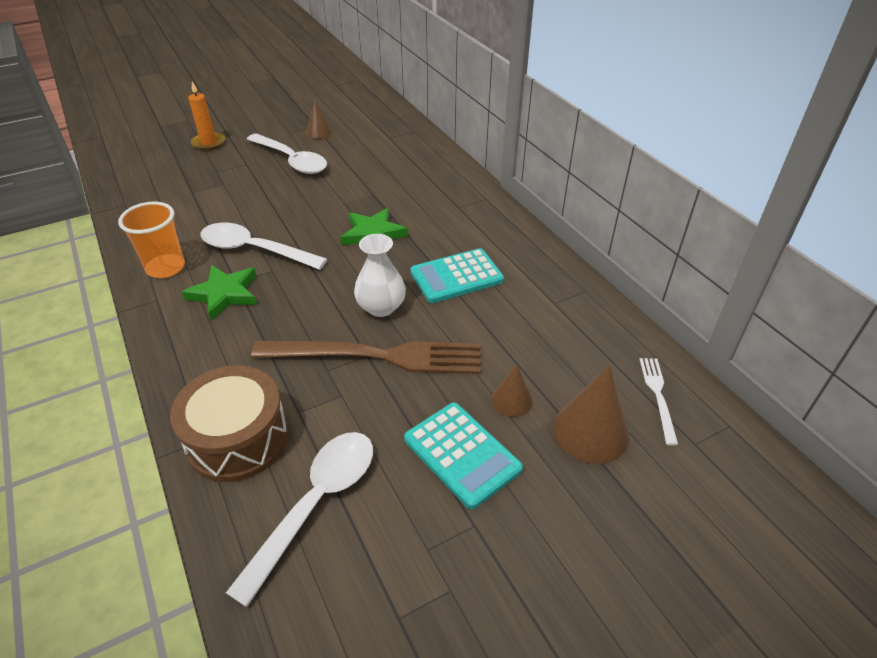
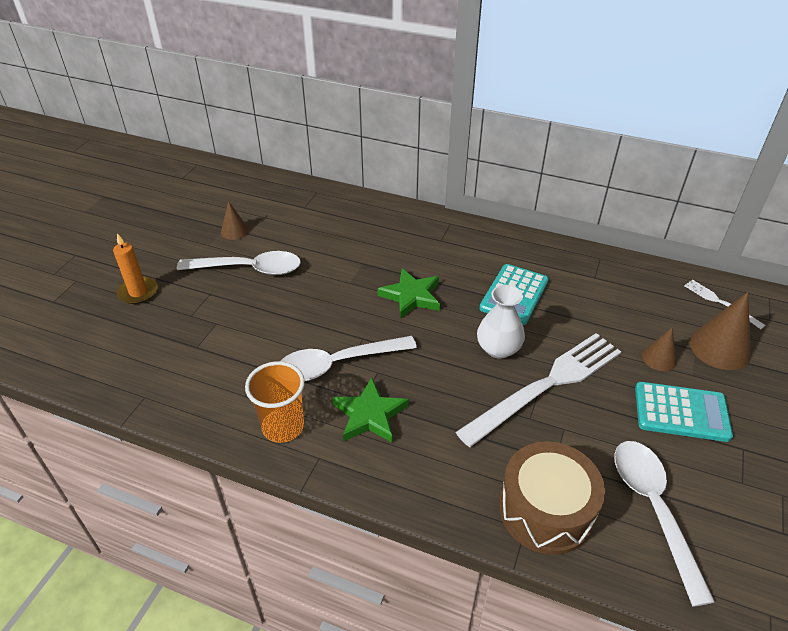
camera: 40 degrees left, 0 degrees up
(377, 356) = (546, 385): brown fork -> white fork

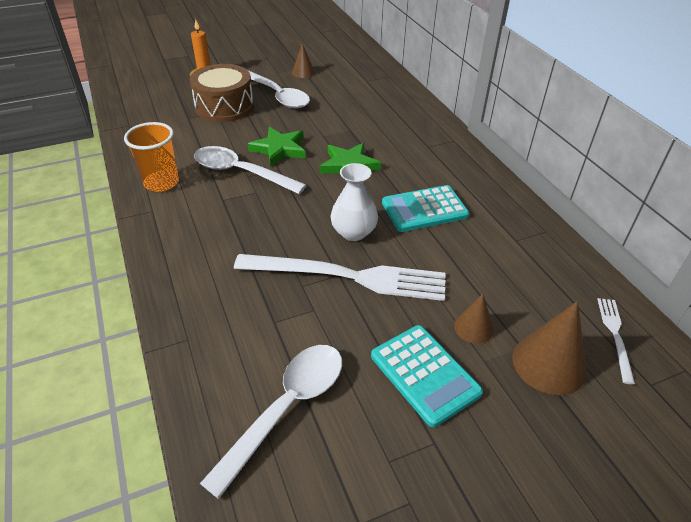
camera: 45 degrees right, 0 degrees up
(370, 415) = (212, 210): green star -> green star (279, 149)
(546, 510) = (217, 341): brown drum -> brown drum (224, 106)

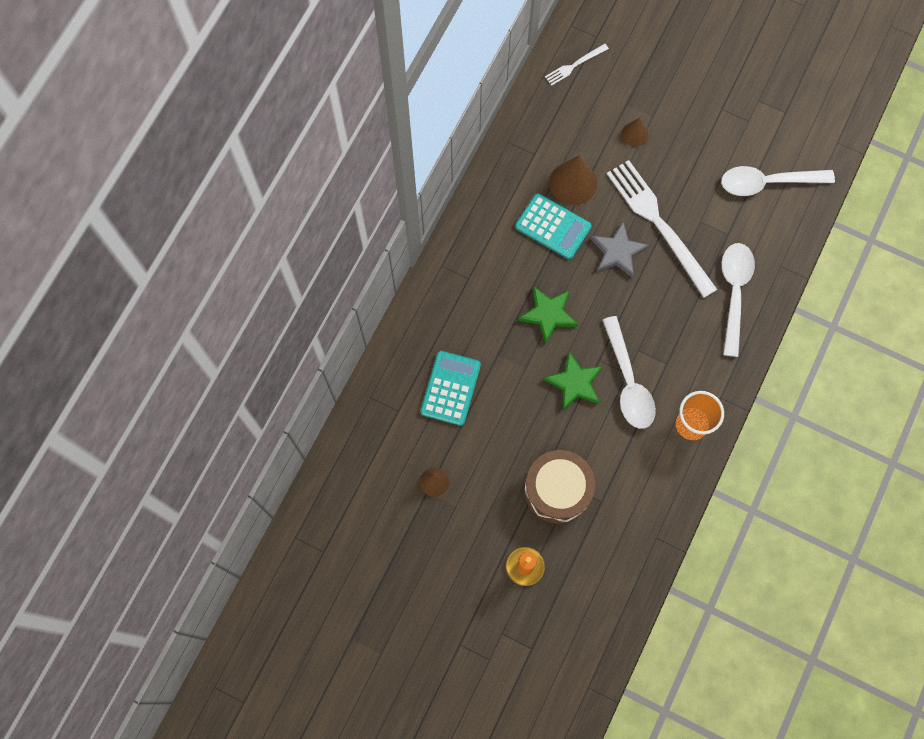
camera: 130 degrees left, 30 degrees up
(277, 96) = (498, 463): white spoon -> white spoon (734, 293)
(353, 232) = (617, 252): white vase -> grey star
(424, 374) = (688, 137): turquoise calculator -> turquoise calculator (450, 388)
(549, 363) = (626, 86): brown cone -> brown cone (573, 183)

